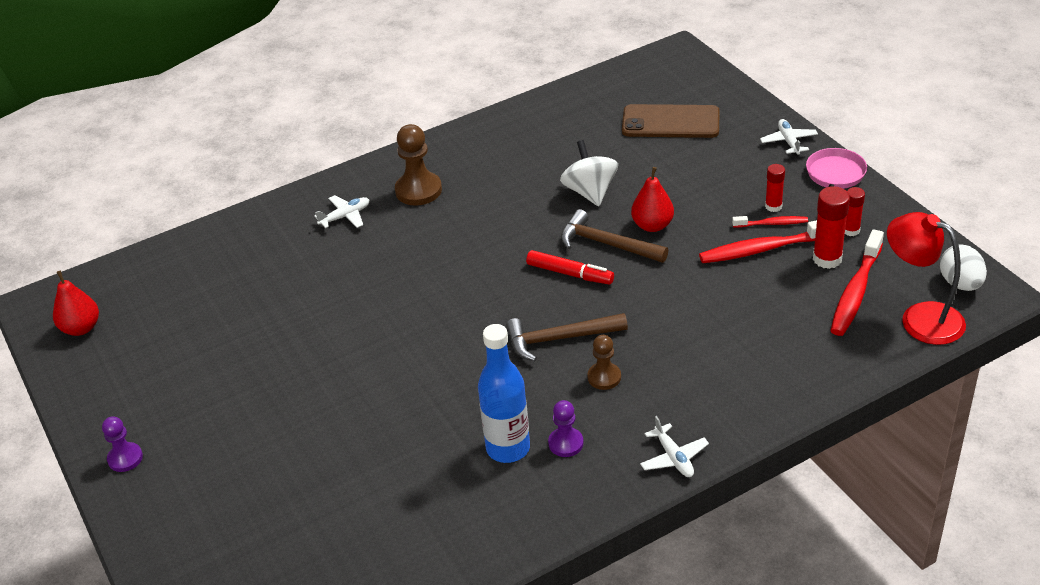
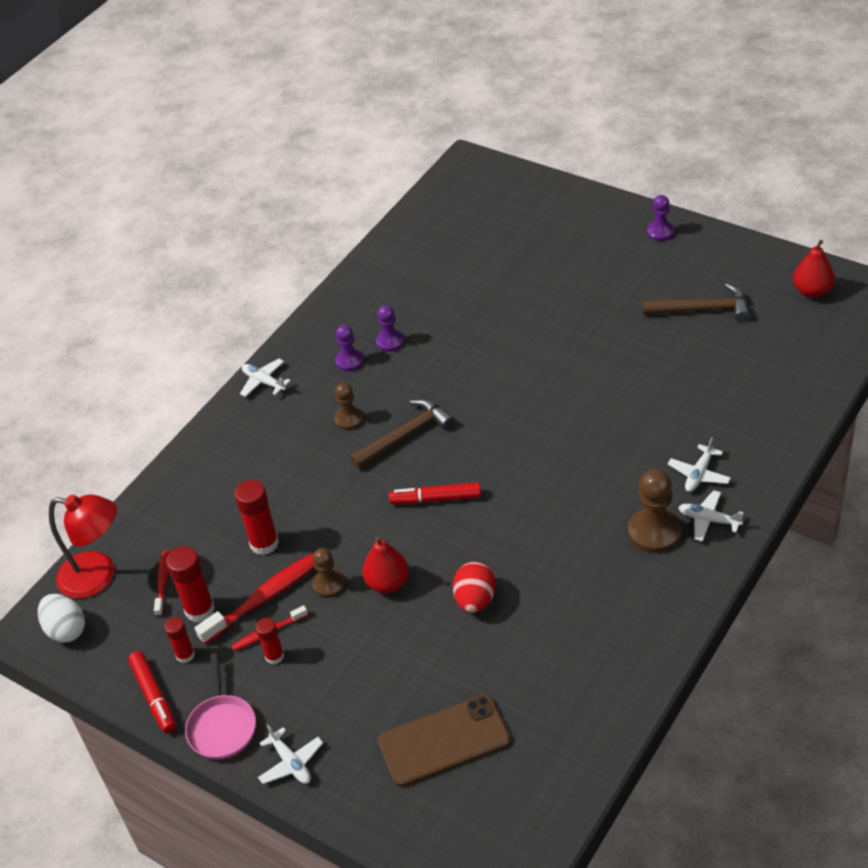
camera: 155 degrees right, 5 degrees up
(372, 184) = (709, 520): none -> white plane
(508, 448) = (390, 341): blue bottle -> purple pawn
(590, 192) = (475, 600): white spinning top -> red egg
(607, 244) = (420, 544): brown hammer -> brown hammer (702, 310)
(703, 240) = (329, 584): none -> brown pawn
(746, 291) = (264, 543): none -> red glue stick
(855, 292) = (163, 582): red toothbrush -> red toothbrush, size x0.55
(886, 211) = (154, 696): none -> red marker

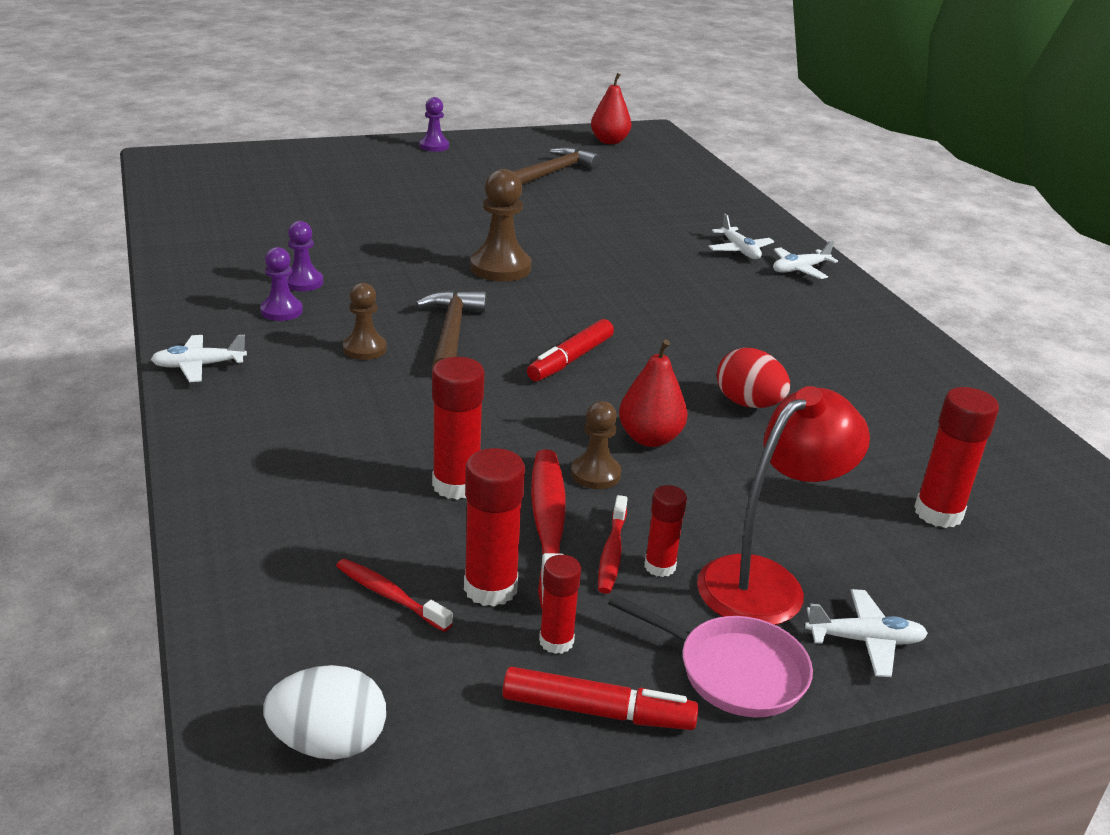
camera: 60 degrees left, 15 degrees down
(98, 576) = (276, 652): red lamp -> red lamp (766, 581)
(444, 741) = (938, 513): brown phone -> red glue stick
(654, 532) = (781, 293): brown pawn -> brown pawn (500, 268)

